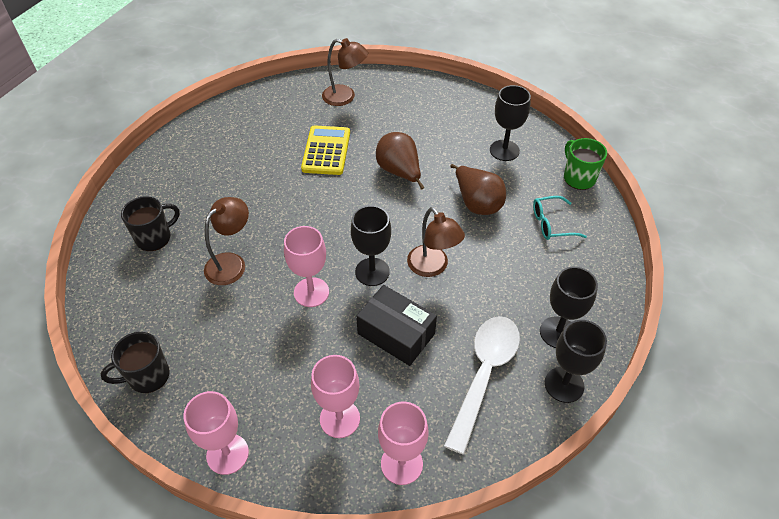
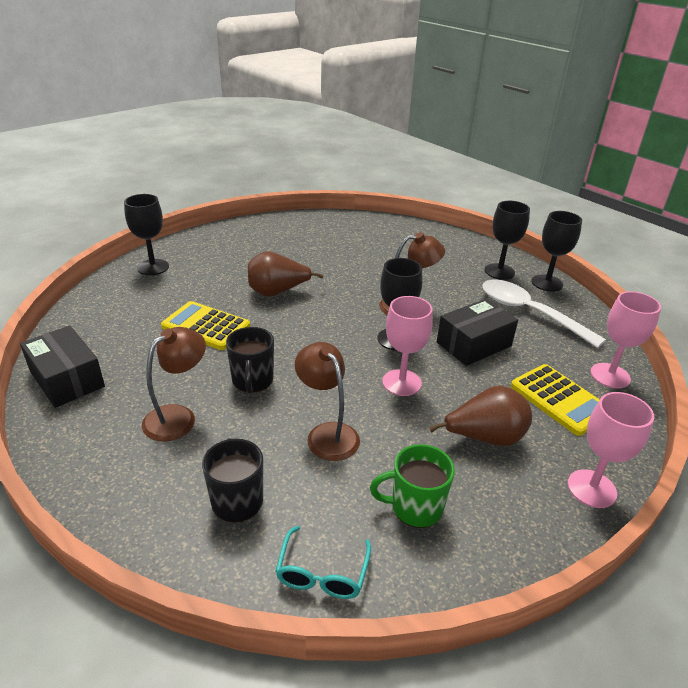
camera: 70 degrees left, 15 degrees down
(147, 376) = (472, 545): black mug -> black mug (252, 381)
(235, 113) = (67, 379): none -> black box
(340, 419) = (559, 400): pink goblet -> yellow calculator
(345, 97) = (134, 295): brown lamp -> brown lamp (178, 417)
(477, 203) = (347, 266): brown pear -> brown pear (485, 438)
(504, 150) = (296, 238): black goblet -> black goblet (153, 267)
(551, 224) = (392, 243): turquoise glasses -> turquoise glasses (322, 573)
(578, 178) = (352, 219): green mug -> green mug (415, 507)

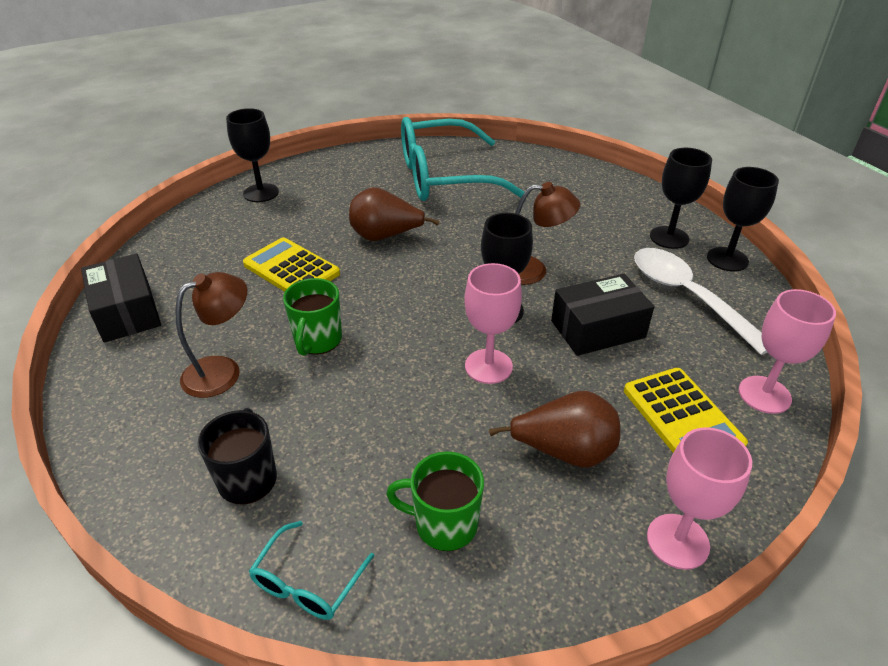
camera: 15 degrees right, 5 degrees up
(252, 381) = (317, 340): black mug -> green mug
(307, 241) = (443, 177): none -> turquoise glasses
(327, 433) = (377, 416): brown lamp -> none

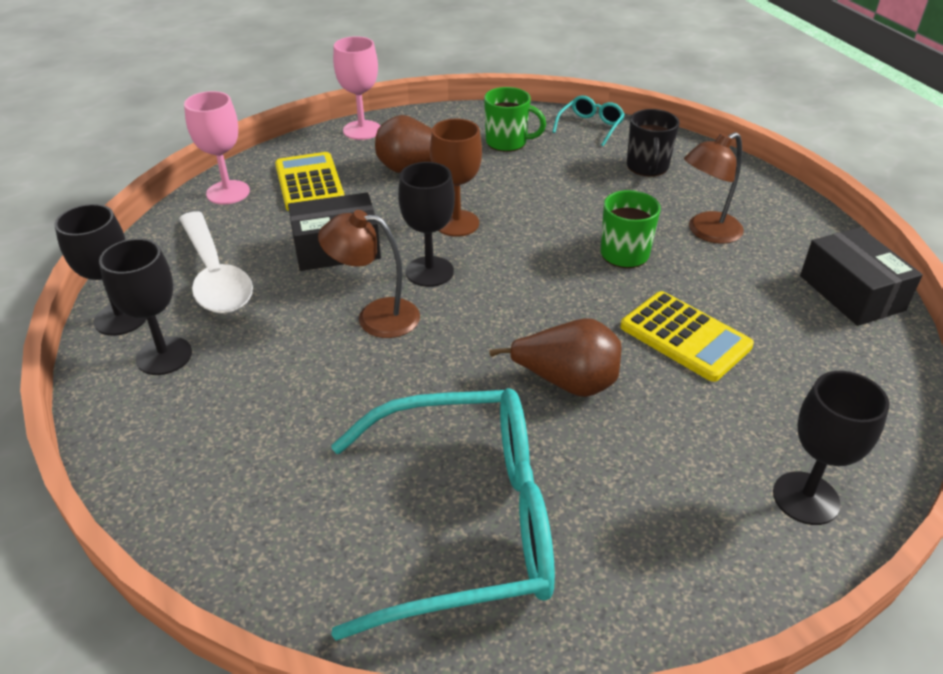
camera: 175 degrees left, 0 degrees up
(488, 366) = (457, 223): pink goblet -> brown goblet

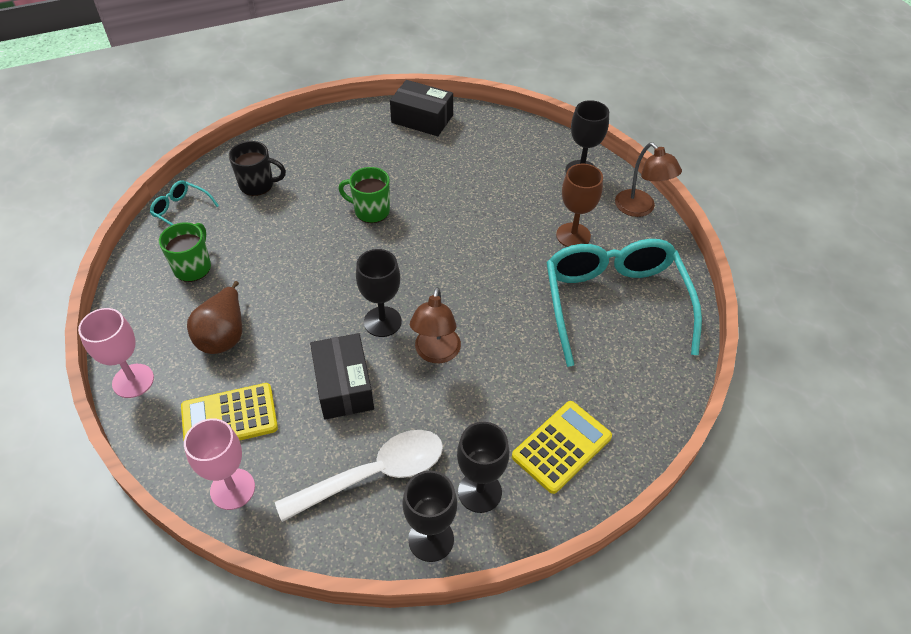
camera: 90 degrees left, 10 degrees up
(457, 223) = (318, 304): brown goblet -> brown goblet (573, 235)
(567, 382) = (502, 252): brown pear -> none
(685, 336) = (460, 194): yellow calculator -> yellow calculator (561, 447)
(706, 232) = (351, 167): brown lamp -> brown lamp (640, 209)
(851, 293) = (422, 119): black box -> black box turned 45 degrees clockwise

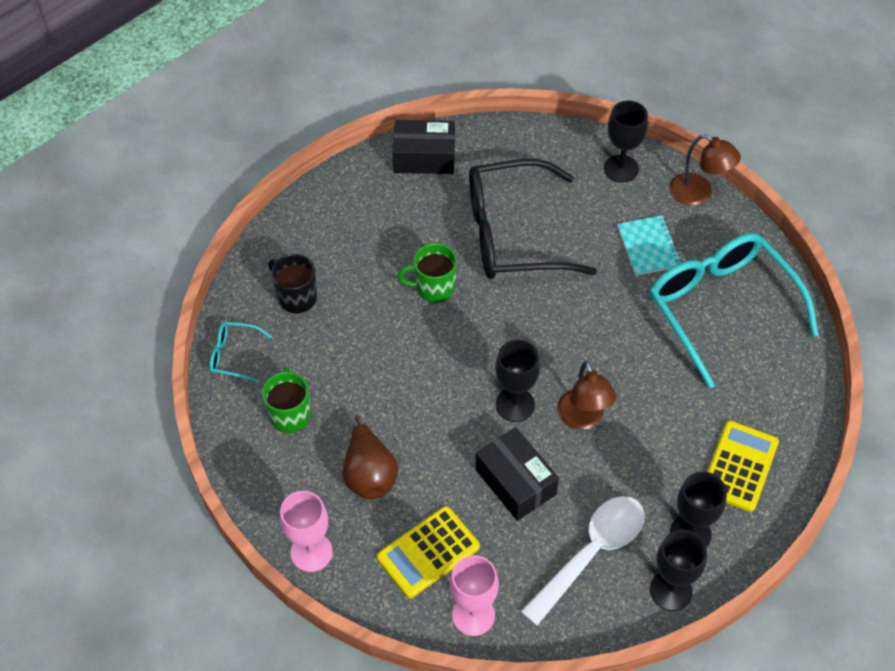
camera: 20 degrees left, 5 degrees up
(258, 185) = (296, 297): black mug -> black mug turned 120 degrees counterclockwise
(460, 192) = (512, 234): none -> black glasses
(573, 235) = (648, 247): brown goblet -> turquoise notebook

